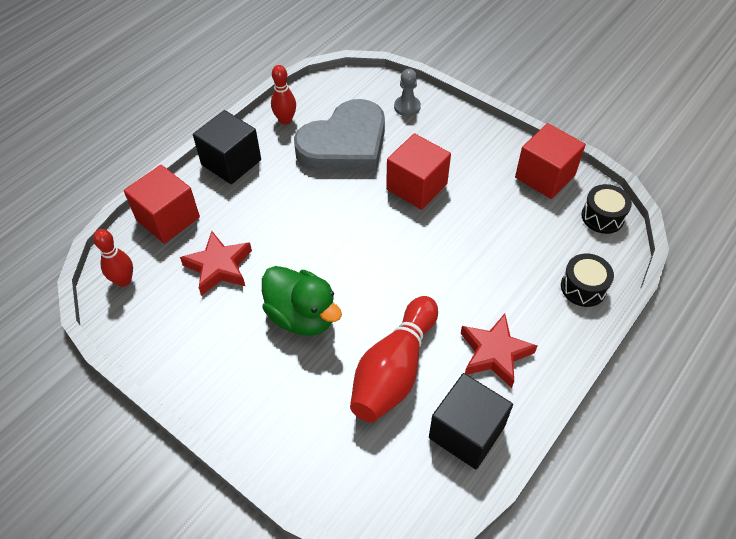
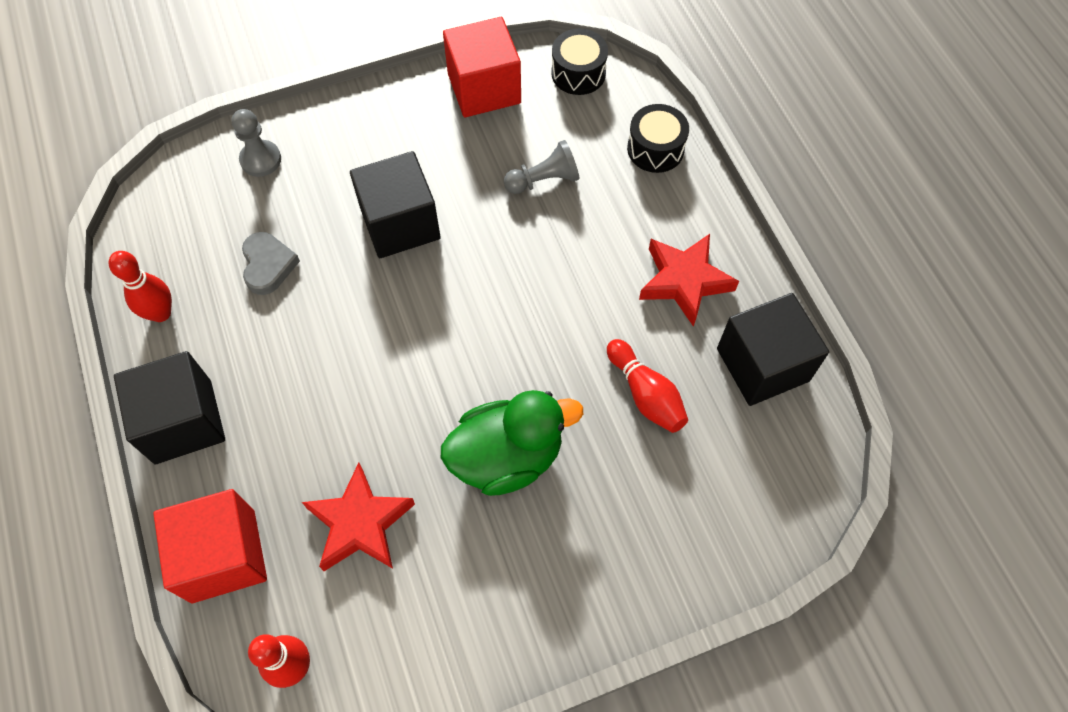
camera: 60 degrees left, 10 degrees up
(345, 145) = (268, 265): grey heart -> grey heart, size x0.42
(394, 370) = (646, 394): red bowling pin -> red bowling pin, size x0.57
(416, 186) = (400, 223): red cube -> black cube
(505, 239) = (544, 180): none -> grey pawn

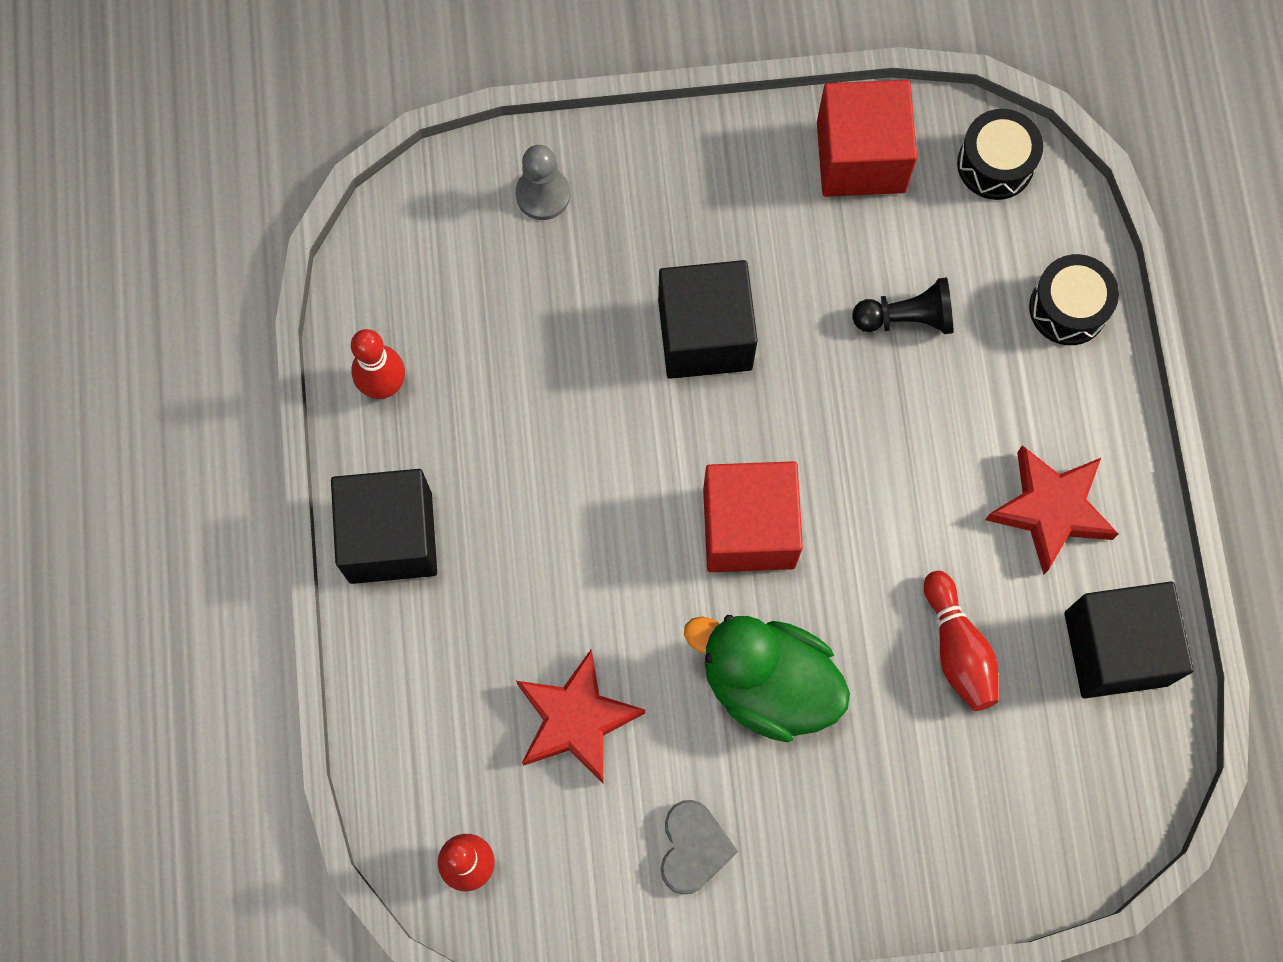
camera: 15 degrees right, 10 degrees up
(223, 556) = (412, 716): red cube -> red cube (749, 528)
(268, 265) = (526, 352): grey heart -> grey heart (693, 848)
(507, 457) = (768, 684): green duck -> green duck turned 150 degrees counterclockwise
(544, 180) = (906, 318): grey pawn -> black pawn

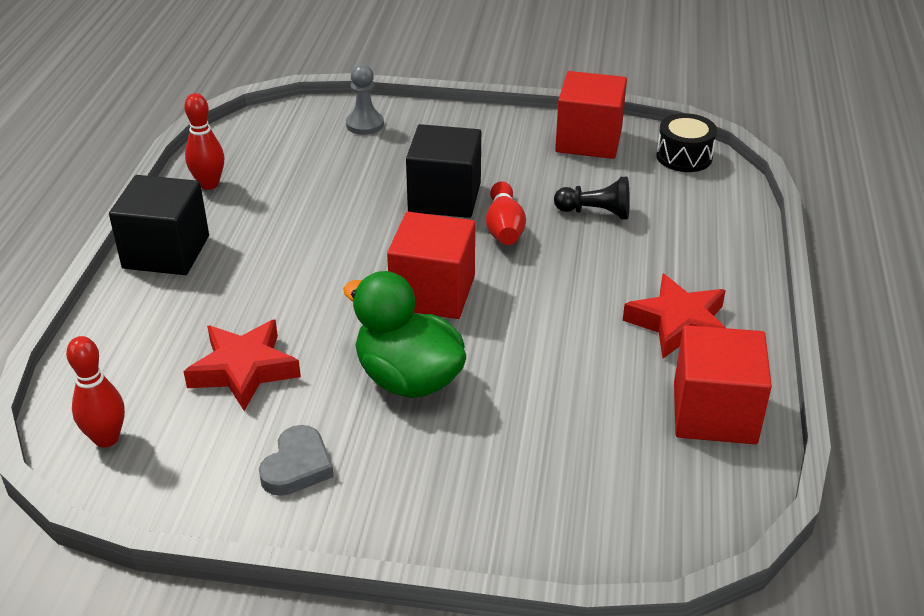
camera: 15 degrees right, 35 degrees down
(958, 649) = (576, 388): red bowling pin -> red bowling pin (504, 227)
(1068, 308) = (720, 227): black drum -> none
(1116, 648) = (714, 413): black cube -> red cube

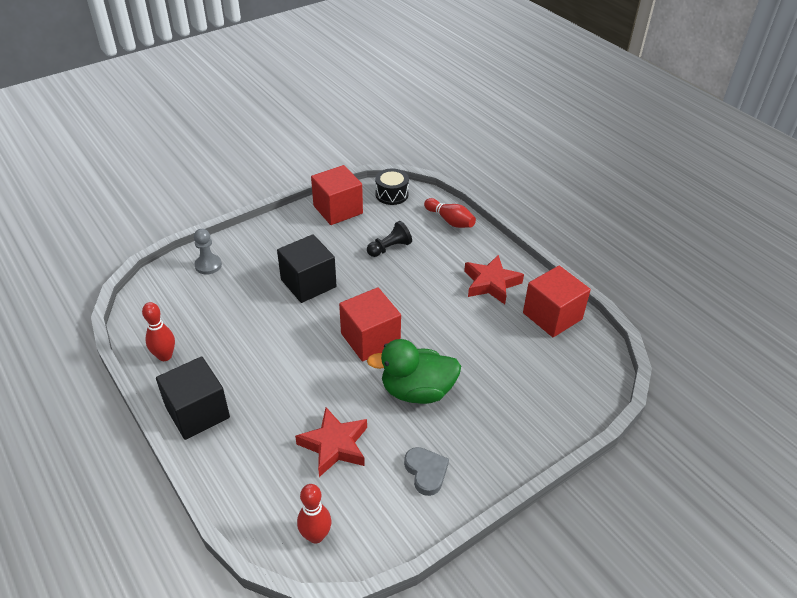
camera: 45 degrees left, 5 degrees up
(504, 227) = (358, 282): red bowling pin -> red bowling pin (450, 221)

